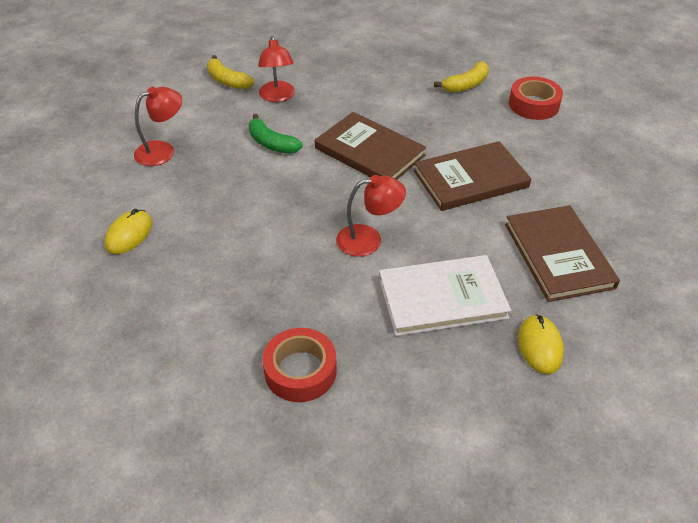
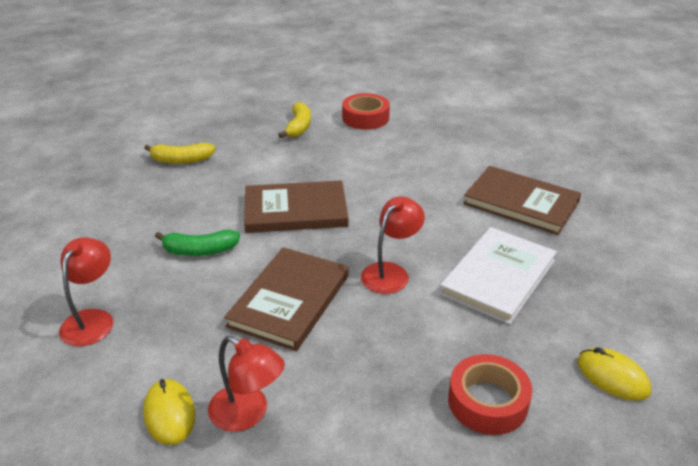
camera: 45 degrees left, 10 degrees down
(227, 81) = (74, 224): yellow banana -> yellow banana (181, 160)
(277, 97) = (148, 212): red lamp -> red lamp (248, 414)
(470, 179) = (397, 188): brown book -> brown book (289, 300)
(540, 346) = (594, 264): yellow mouse -> yellow mouse (612, 376)

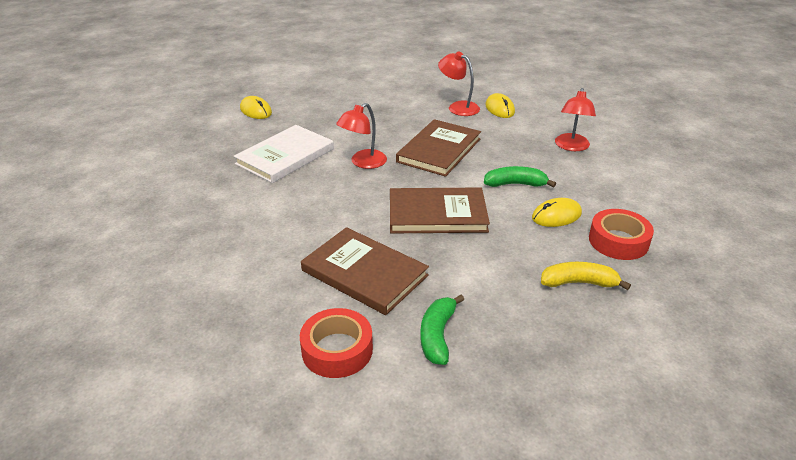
camera: 175 degrees left, 0 degrees up
(170, 215) = (556, 216): none -> yellow mouse
(298, 127) = (437, 335): yellow banana -> green banana
(487, 402) = (331, 105): red tape -> red tape (618, 241)
(521, 203) = (220, 210): brown book -> brown book (364, 273)

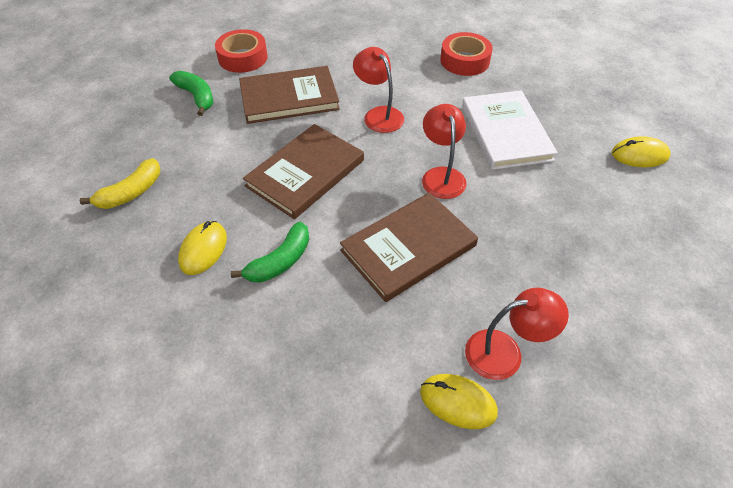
camera: 130 degrees right, 15 degrees up
(439, 150) = (408, 248): brown book -> brown book turned 75 degrees clockwise
(571, 147) = (282, 390): red lamp -> red lamp (378, 115)
(618, 241) = (122, 261): red tape -> red tape (464, 60)

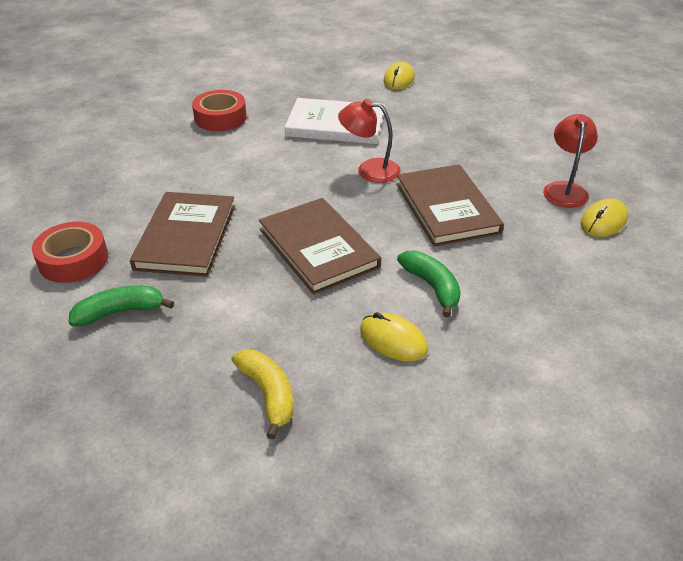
camera: 70 degrees left, 10 degrees down
(378, 115) = (262, 184): red lamp -> none

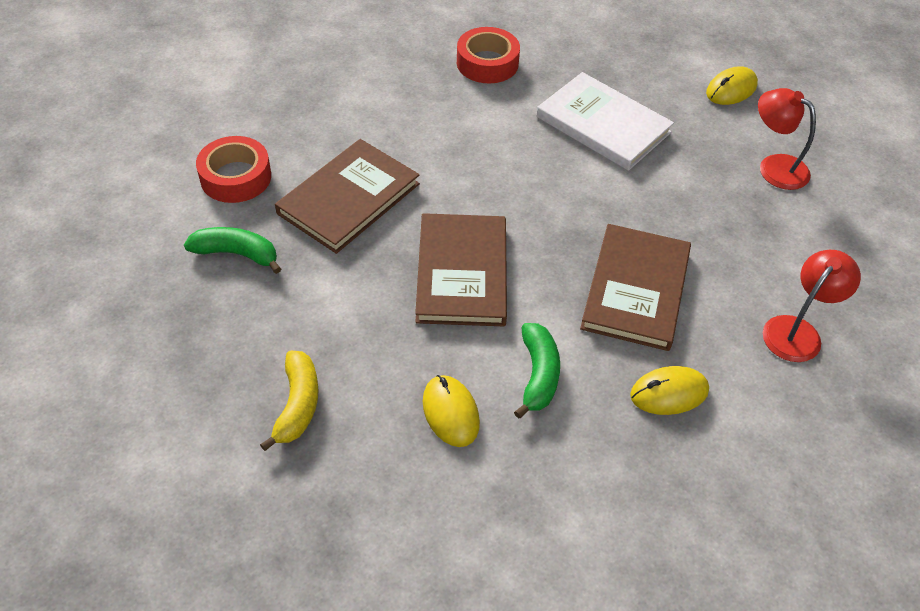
camera: 30 degrees right, 10 degrees up
(369, 170) = (591, 201): red lamp -> red lamp (774, 166)
(603, 221) = (805, 395): yellow mouse -> yellow mouse (669, 393)

